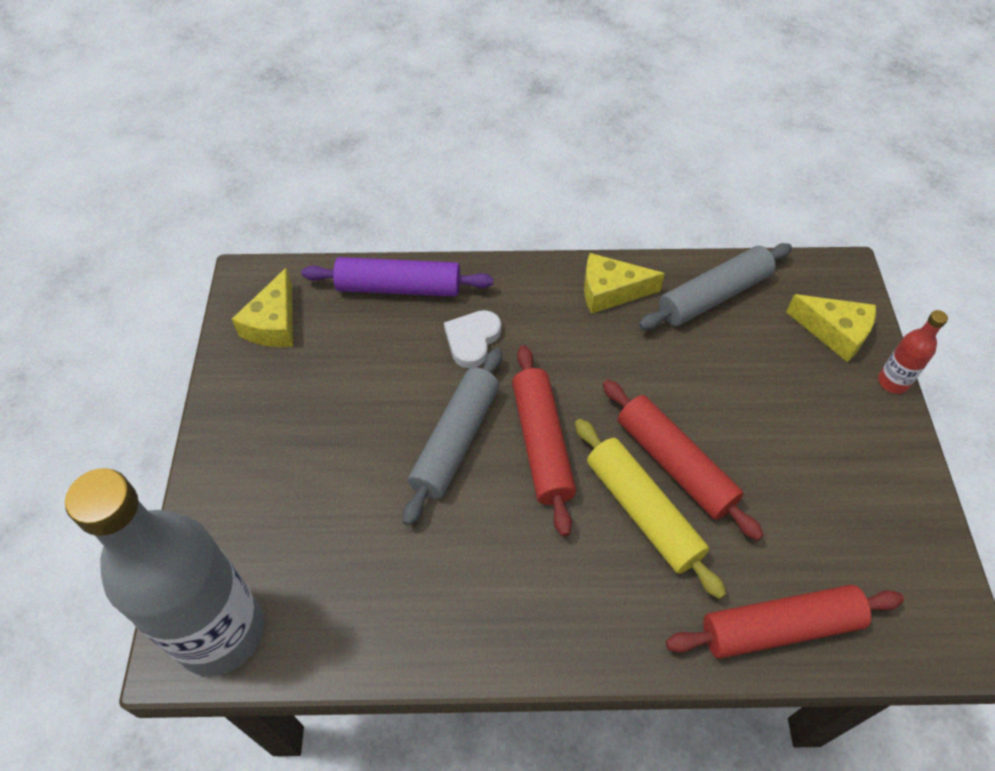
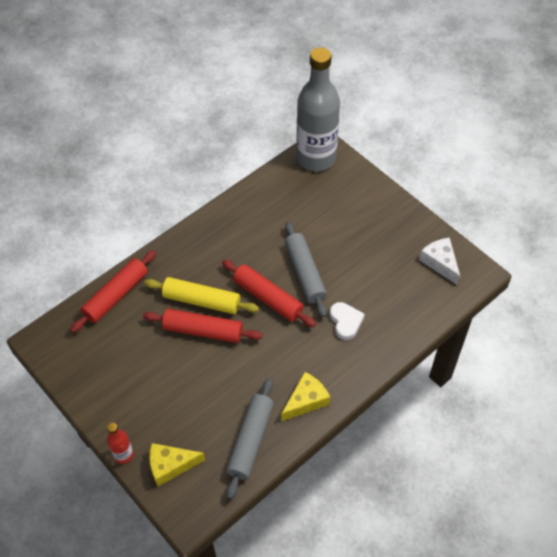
camera: 140 degrees right, 0 degrees up
(273, 323) = (440, 263): yellow cheese -> white cheese
(399, 287) = (409, 322): purple rolling pin -> none

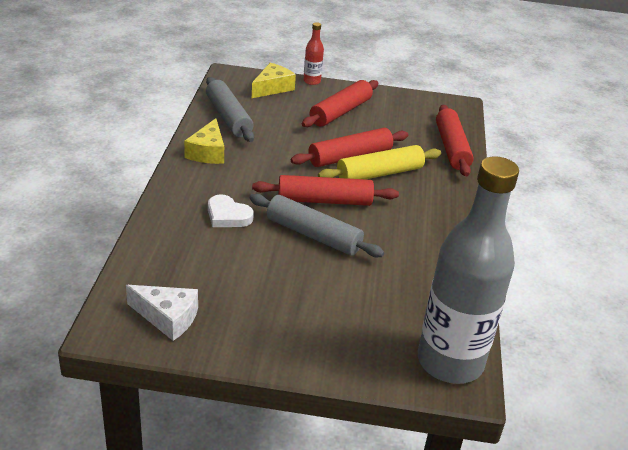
camera: 135 degrees right, 20 degrees down
(149, 391) = (340, 112): none -> red rolling pin

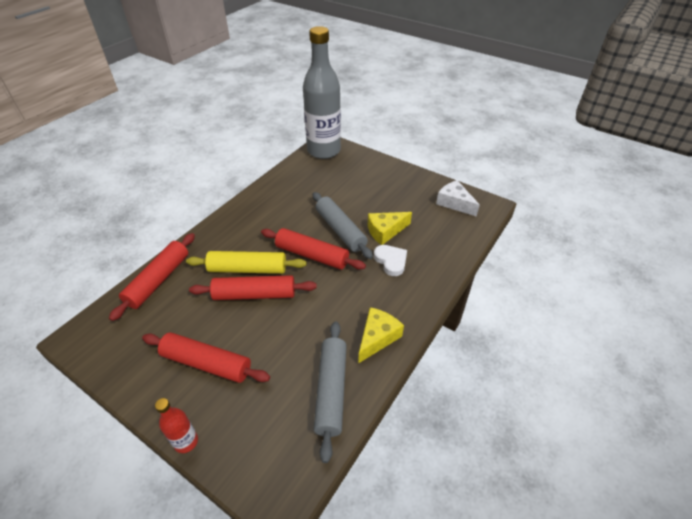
camera: 150 degrees left, 10 degrees up
(272, 88) = (245, 440): yellow cheese -> yellow cheese (385, 231)
(340, 112) = (207, 363): red rolling pin -> red rolling pin turned 45 degrees clockwise

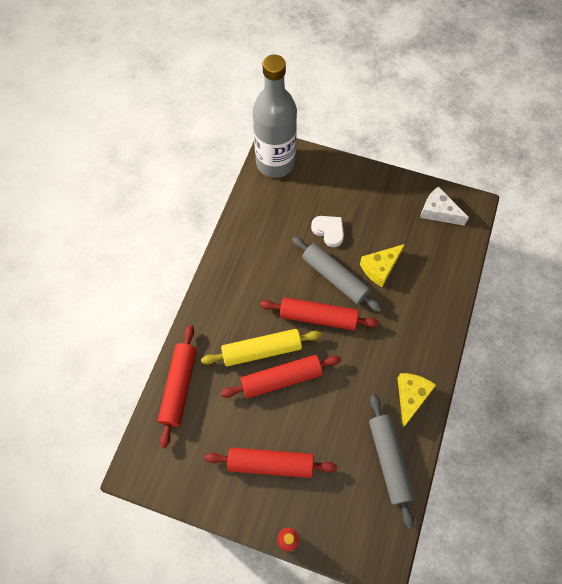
camera: 15 degrees left, 20 degrees up
(391, 261) = (397, 305): white heart -> white heart (329, 231)

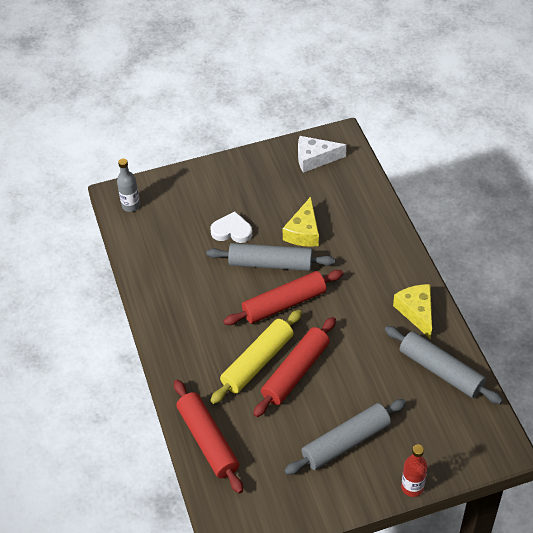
camera: 35 degrees left, 15 degrees down
(270, 464) = (346, 442): red rolling pin -> grey rolling pin
(275, 163) = (131, 205): grey bottle -> grey bottle, size x0.41

